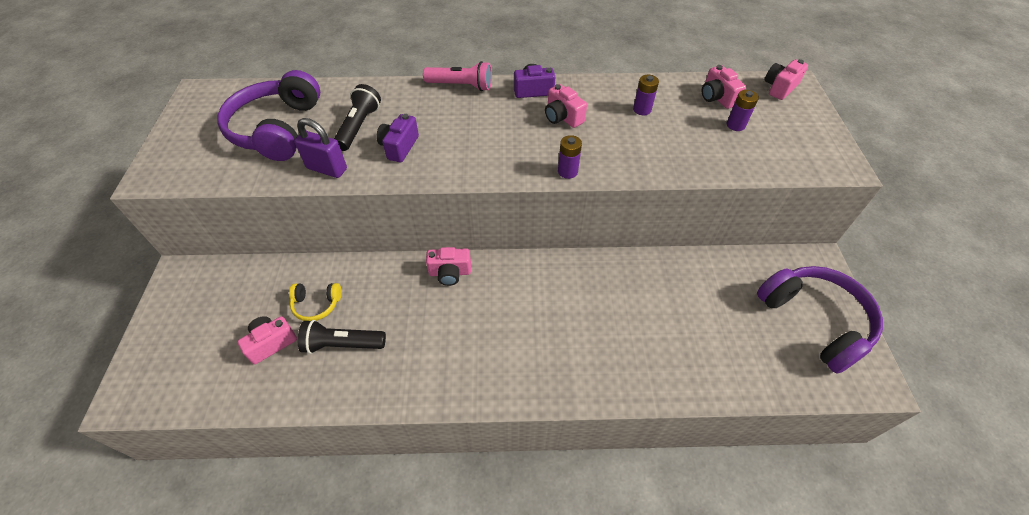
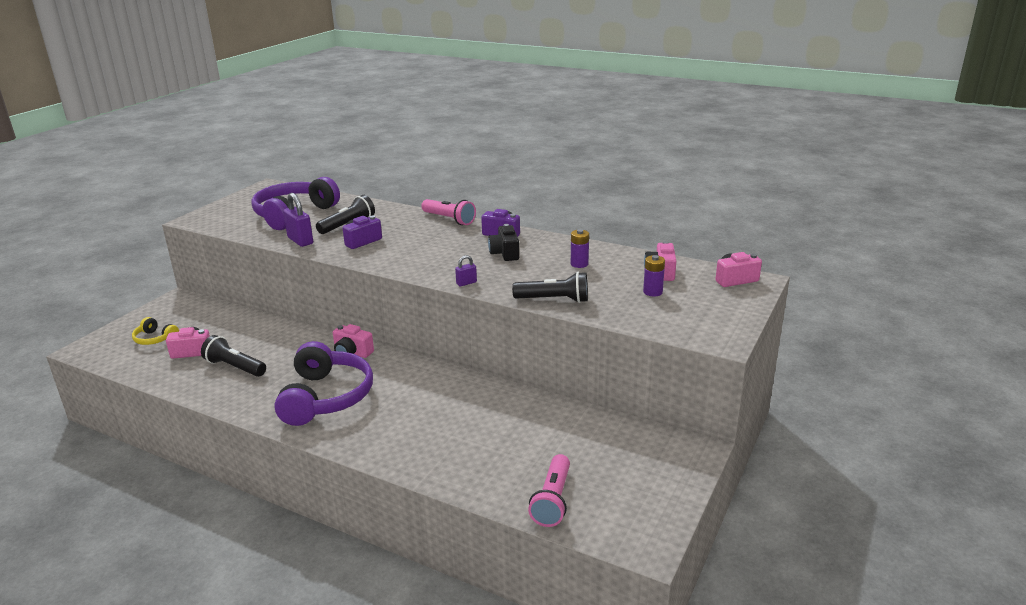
camera: 30 degrees right, 25 degrees down
(316, 304) = (242, 341): yellow headphones -> yellow headphones (155, 339)
(562, 117) = (505, 253): pink camera -> black camera
(567, 171) = (466, 283): purple battery -> purple padlock
(668, 165) = (554, 300): none -> black flashlight
(773, 369) = (552, 500): none -> pink flashlight
(814, 321) = (636, 485): purple headphones -> purple headphones (325, 397)

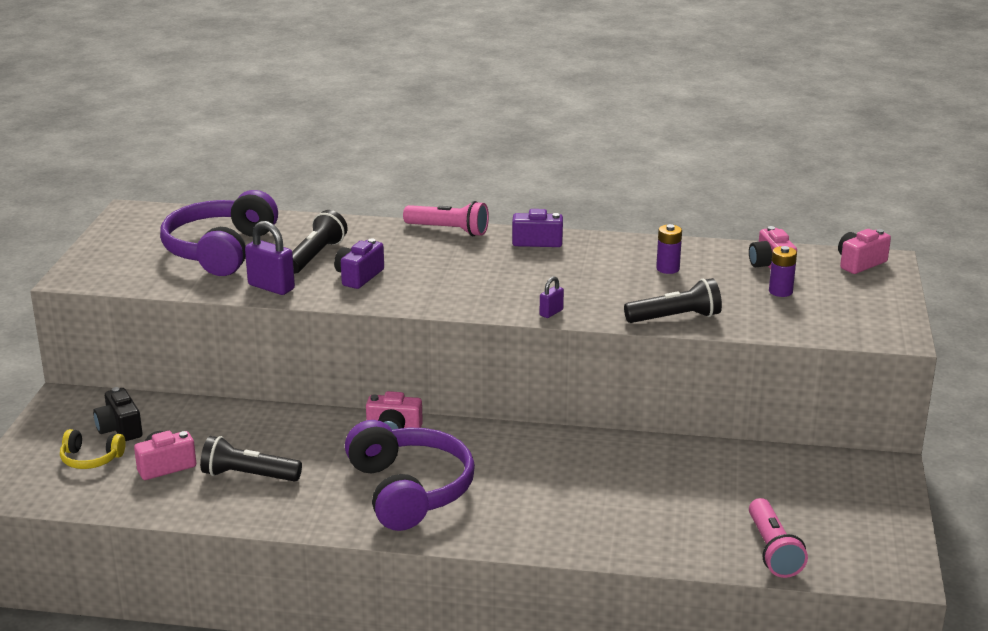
camera: 20 degrees left, 0 degrees up
(505, 253) = (564, 267): black camera -> black camera (120, 429)

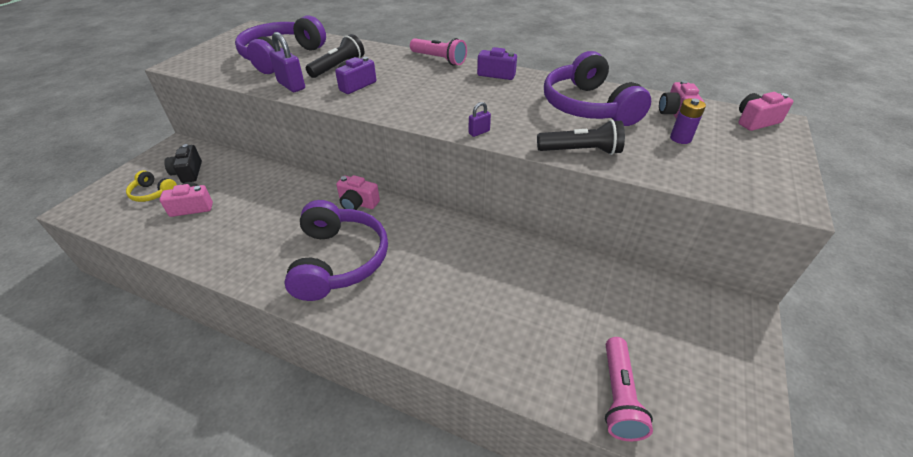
camera: 15 degrees right, 15 degrees up
(248, 476) = (238, 225): black flashlight -> none
(667, 269) = (588, 106): purple battery -> purple headphones

